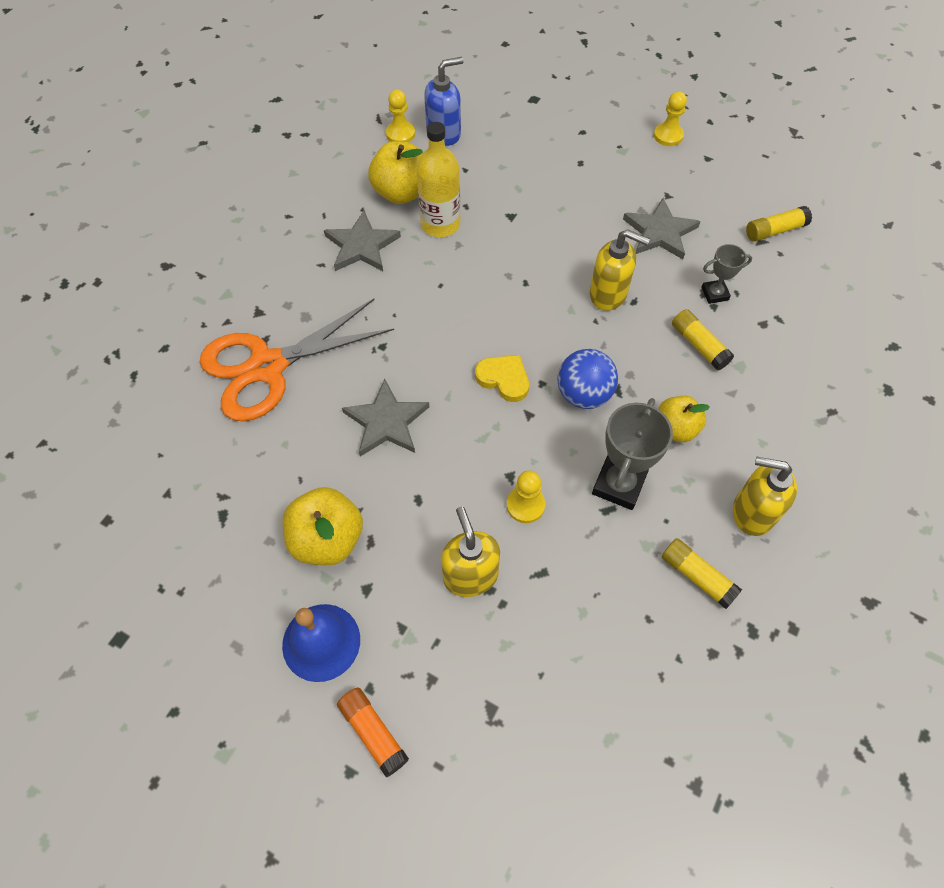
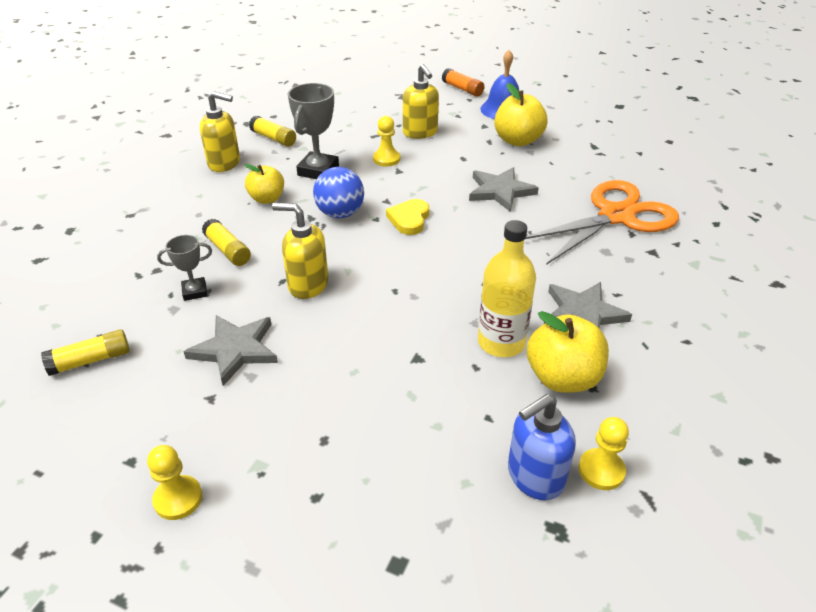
camera: 175 degrees right, 20 degrees down
(504, 379) = (409, 219): yellow heart -> yellow heart turned 75 degrees clockwise

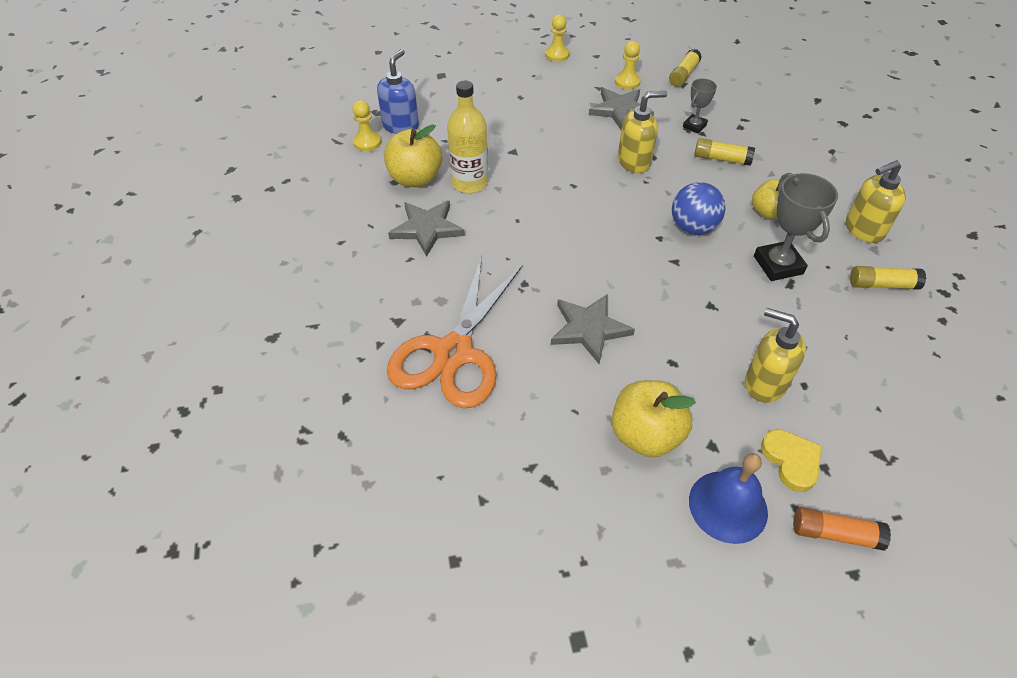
camera: 145 degrees right, 10 degrees up
(386, 159) = (742, 316): yellow pawn -> yellow pawn (627, 82)
(409, 219) = (633, 250): yellow heart -> yellow heart (791, 461)

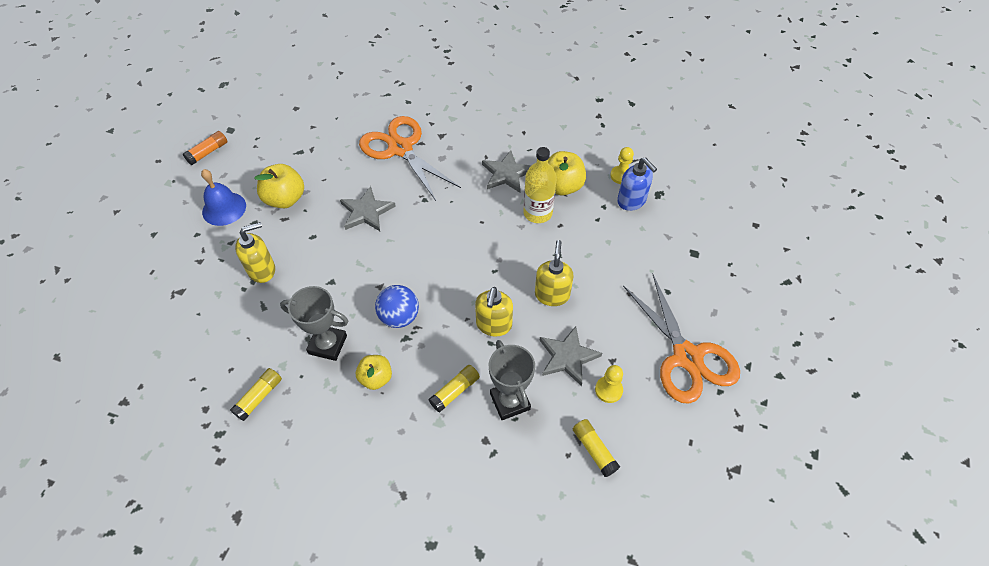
camera: 120 degrees right, 5 degrees up
(557, 55) = (686, 357): yellow pawn -> orange scissors
(694, 126) = (510, 401): grey trophy -> grey trophy, size x1.74
(791, 461) = (216, 249): yellow heart -> none
(835, 534) = (172, 240): orange glue stick -> orange glue stick (208, 152)
(863, 230) = (308, 432): yellow soap dispenser -> yellow soap dispenser (552, 295)

